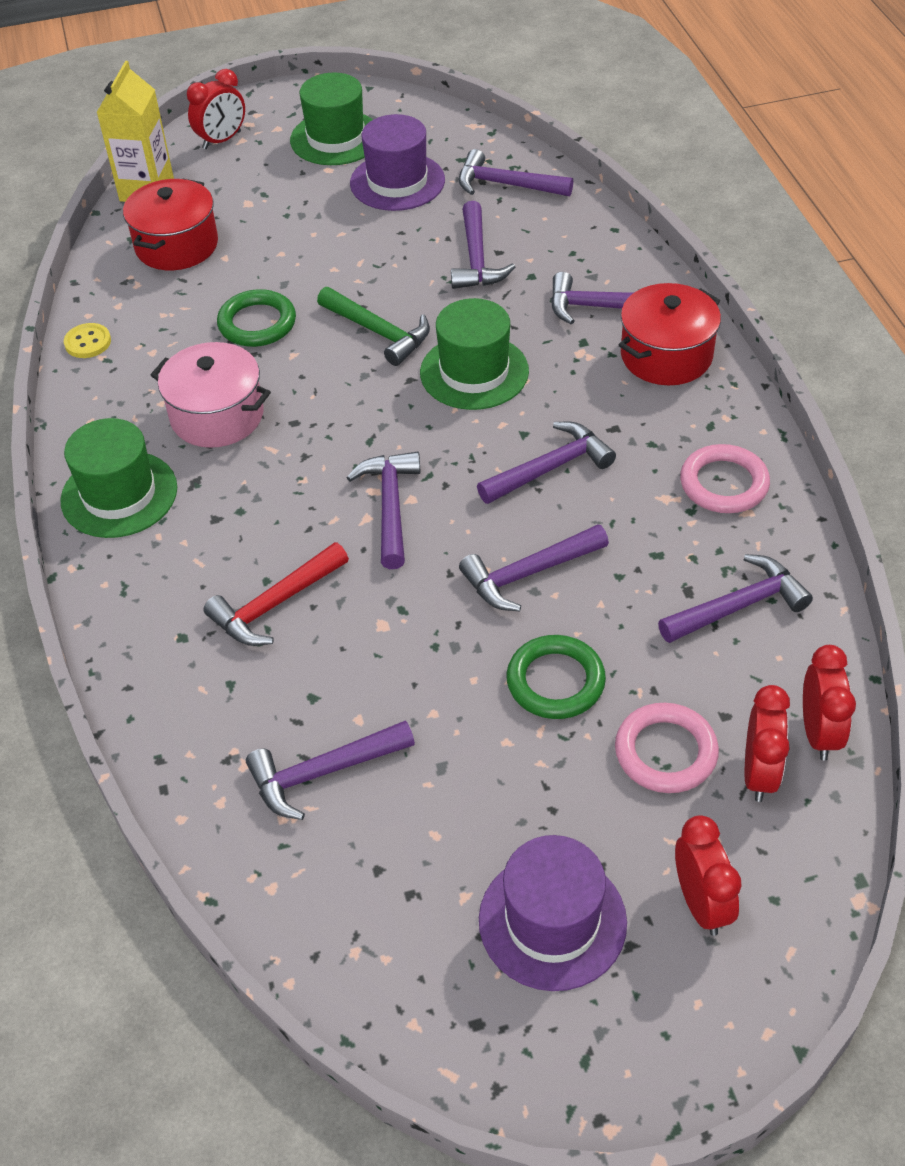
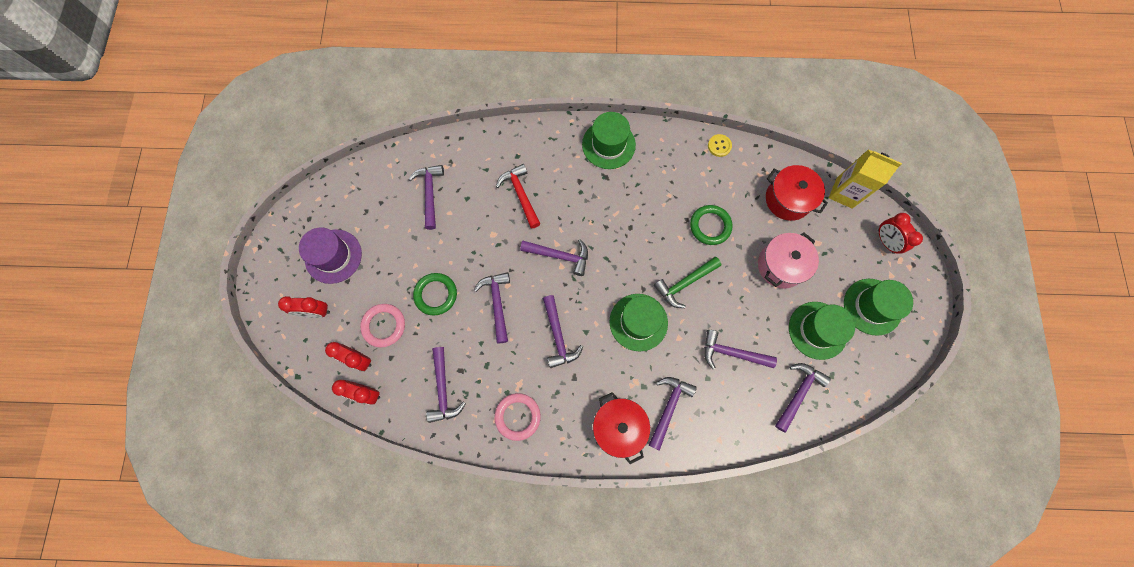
camera: 105 degrees right, 25 degrees up
(217, 416) = (646, 194): pink pot -> pink pot (781, 265)
(397, 182) = (817, 330): purple hat -> green hat

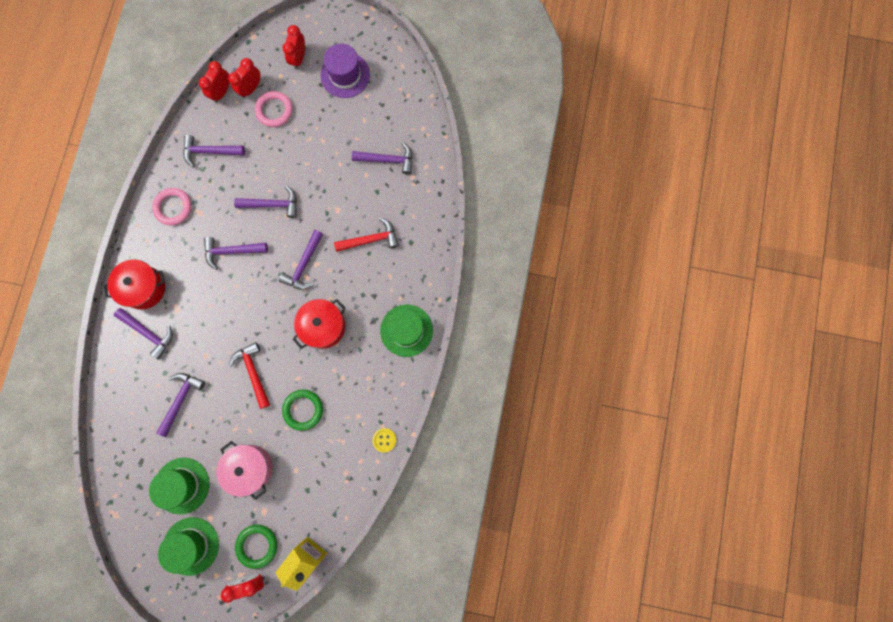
camera: 100 degrees right, 5 degrees up
(436, 294) = (292, 155): green ring -> green ring (257, 545)
(638, 322) = (228, 323): green hat -> none
(684, 283) = (253, 372): green hammer -> red hammer
(788, 199) = (314, 494): red pot -> red pot (323, 326)
(798, 393) = (131, 450): purple hammer -> none

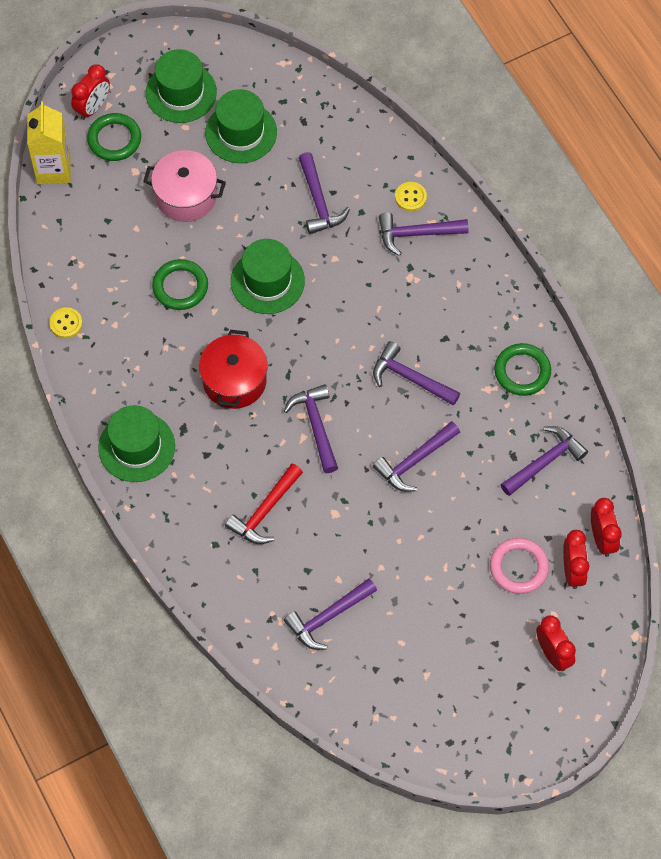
camera: 140 degrees right, 15 degrees down
(130, 359) = (410, 197): none -> yellow button
(144, 288) = (468, 270): red pot -> none
(173, 207) = (522, 371): pink ring -> green ring
(232, 251) = (410, 378): purple hammer -> purple hammer turned 105 degrees counterclockwise
(253, 372) = (267, 281): red hammer -> green hat
(345, 75) = (476, 679): purple hat -> none

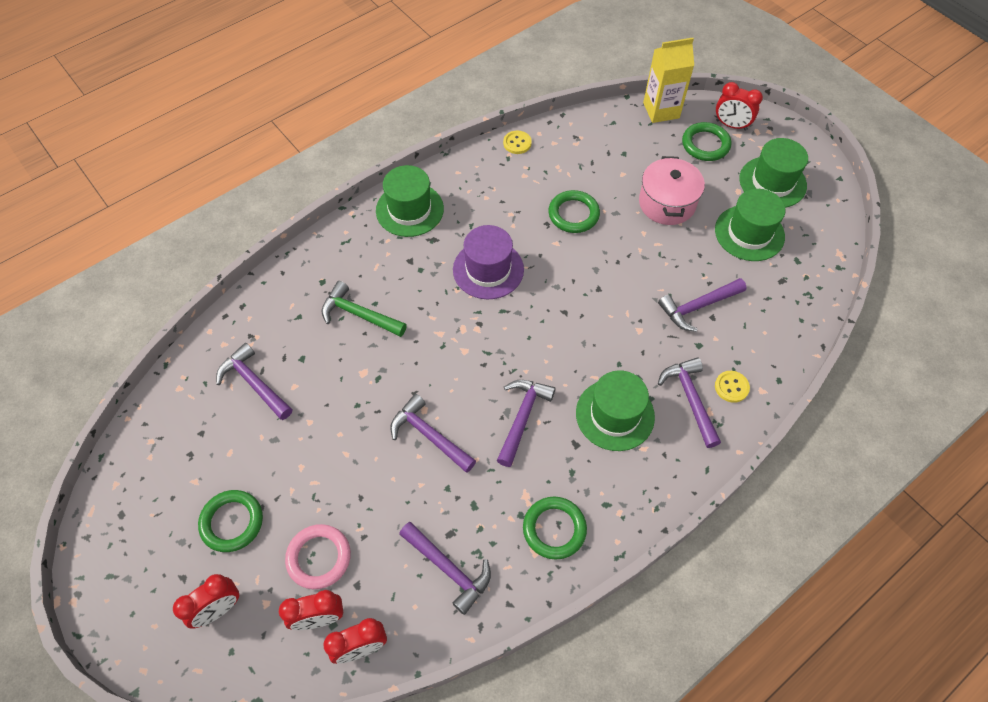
camera: 80 degrees right, 5 degrees down
(234, 381) = (488, 269): red pot -> purple hat
(265, 511) = (359, 314): red hammer -> green hammer
(267, 281) = (598, 279): green hat -> green hat (615, 414)
(316, 426) = (453, 342): purple hammer -> none
(473, 641) = (232, 522): none -> green ring

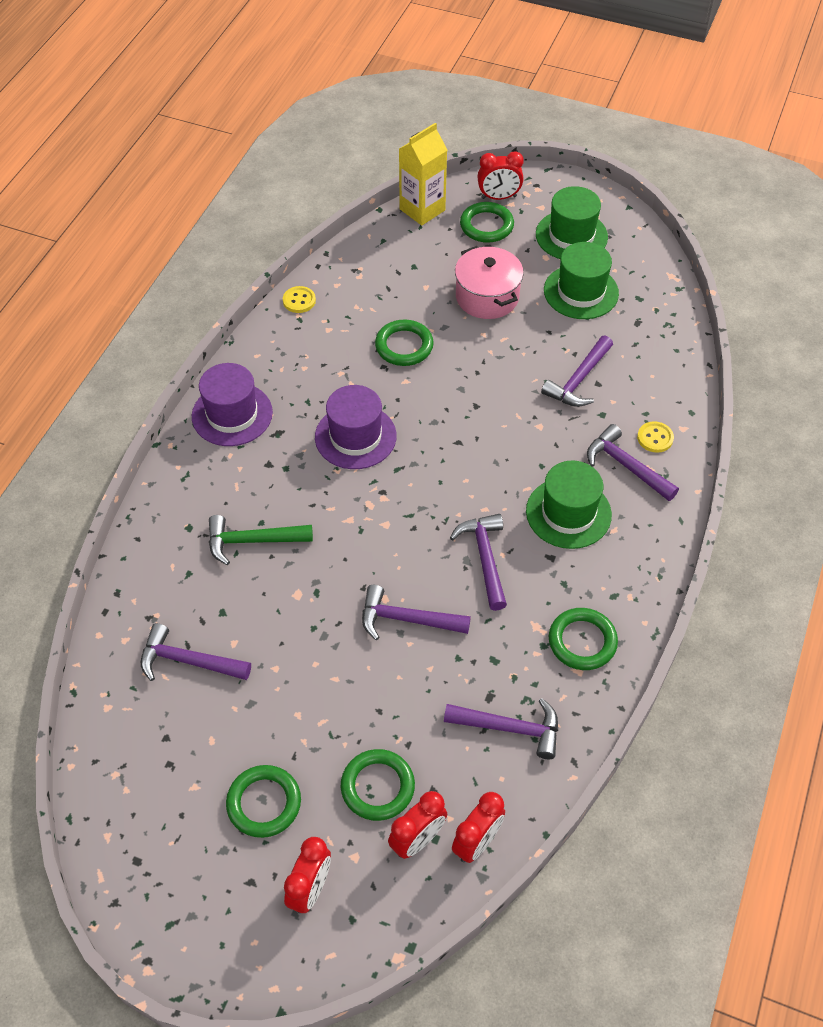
camera: 30 degrees left, 5 degrees down
(319, 558) = (377, 787): pink ring -> green ring
(409, 210) = (232, 414): green hat -> purple hat

